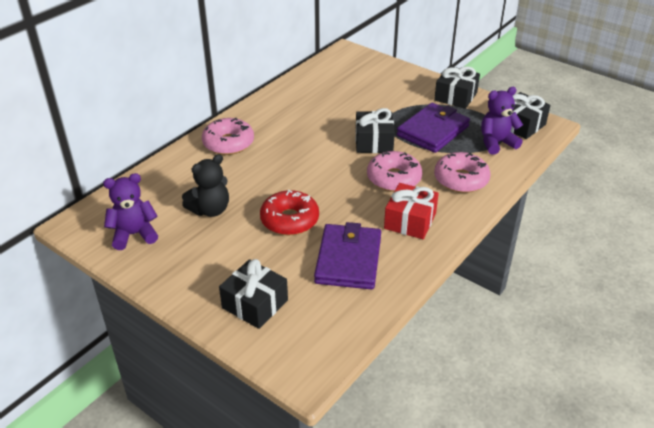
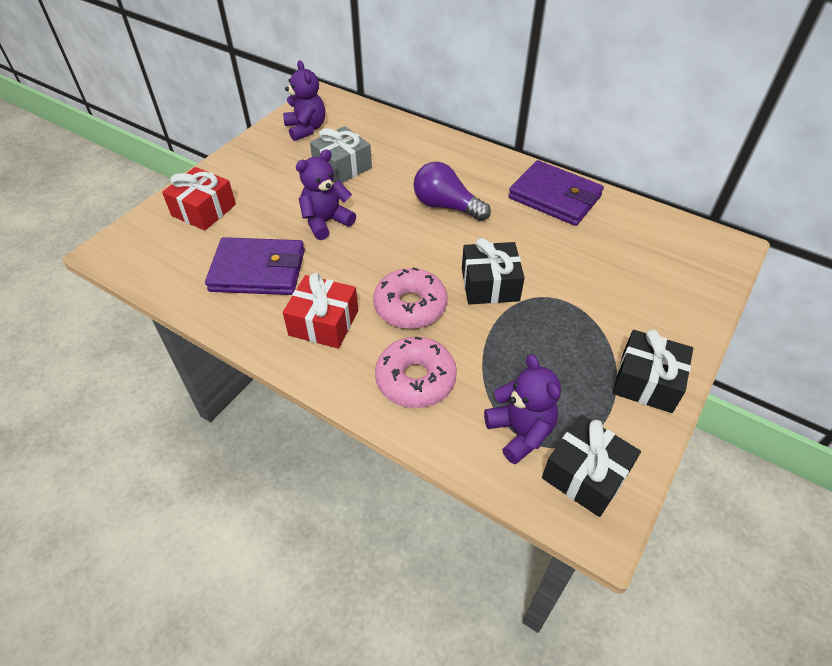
camera: 85 degrees right, 10 degrees up
(210, 210) = (342, 167): black teddy bear -> grey gift
(228, 143) = (460, 165): pink donut -> none
(255, 304) = (204, 210): black gift -> red gift
(282, 154) = (446, 206): none -> purple light bulb
(289, 220) = (326, 222): red donut -> purple teddy bear
(433, 131) = (533, 349): purple wallet -> purple wallet (554, 197)

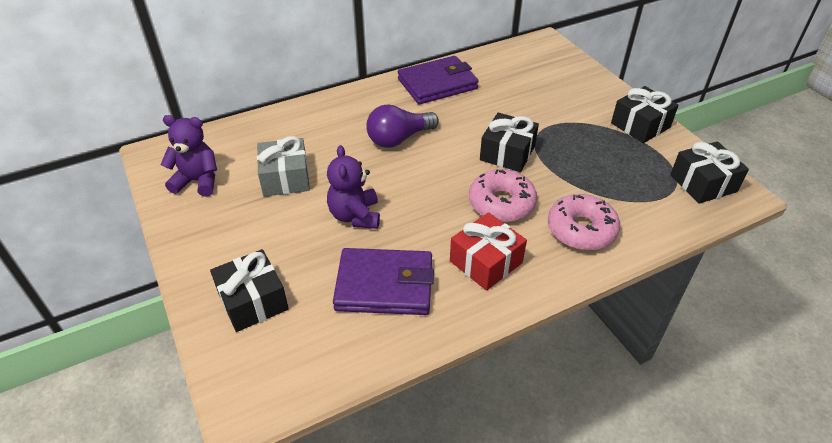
camera: 60 degrees left, 5 degrees down
(204, 210) = (253, 301): red gift -> black gift
(258, 270) = (384, 285): purple wallet -> purple wallet turned 60 degrees clockwise
(520, 432) = (656, 197): purple teddy bear -> none

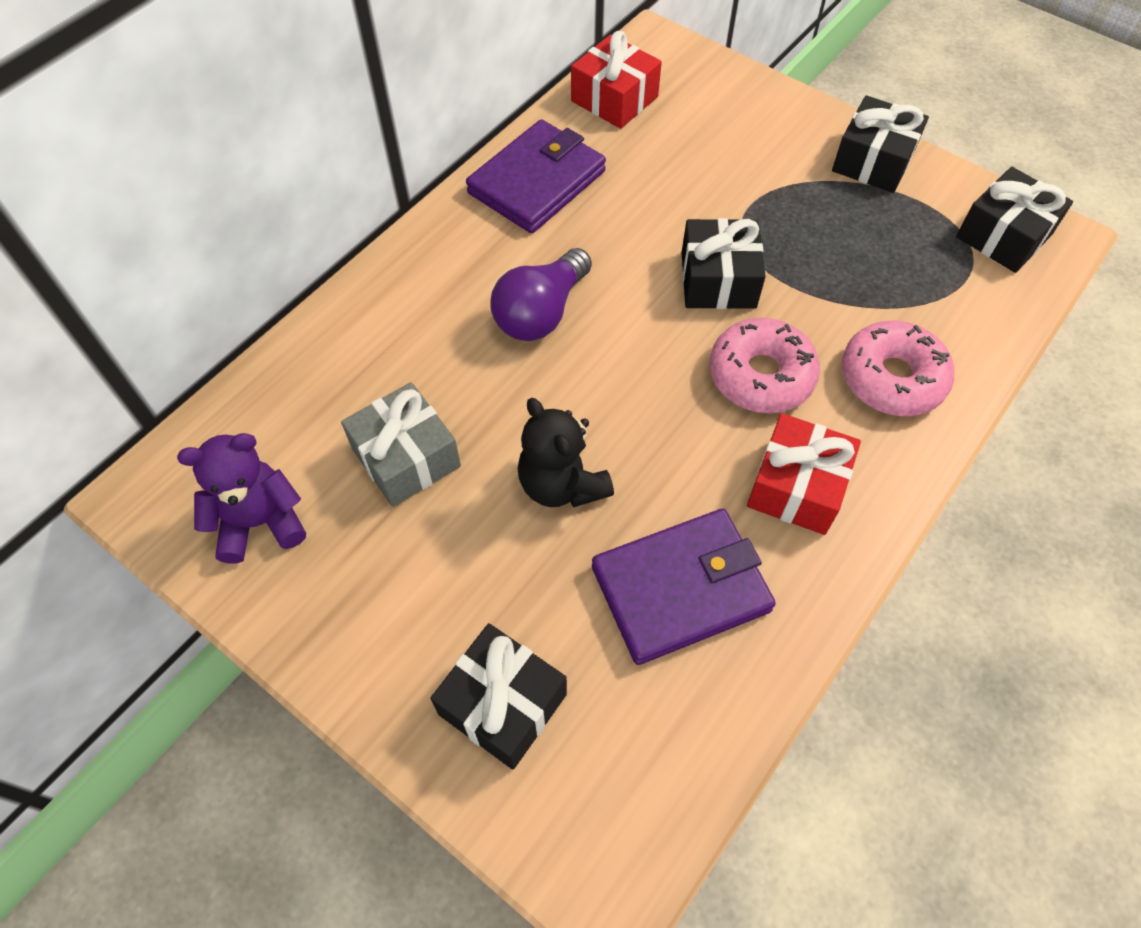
camera: 25 degrees left, 15 degrees up
(355, 216) = (562, 484): purple teddy bear -> black teddy bear
(505, 60) = (614, 99): none -> red gift

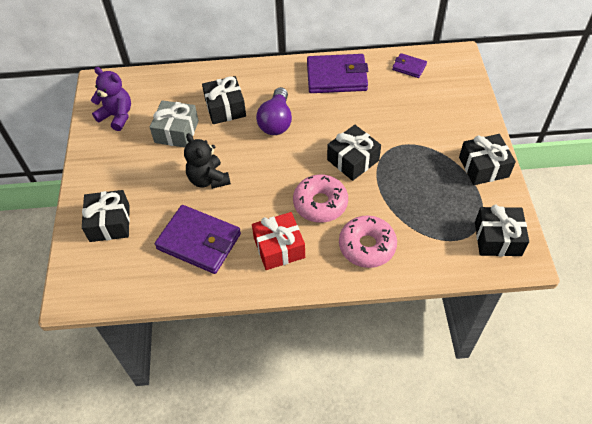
camera: 50 degrees right, 5 degrees down
(434, 355) = (225, 108): none -> black gift
(541, 313) = (276, 121): purple light bulb -> purple light bulb turned 75 degrees counterclockwise
(562, 484) = (208, 179): black teddy bear -> black teddy bear turned 45 degrees counterclockwise
(614, 99) = (409, 67): red gift -> purple wallet

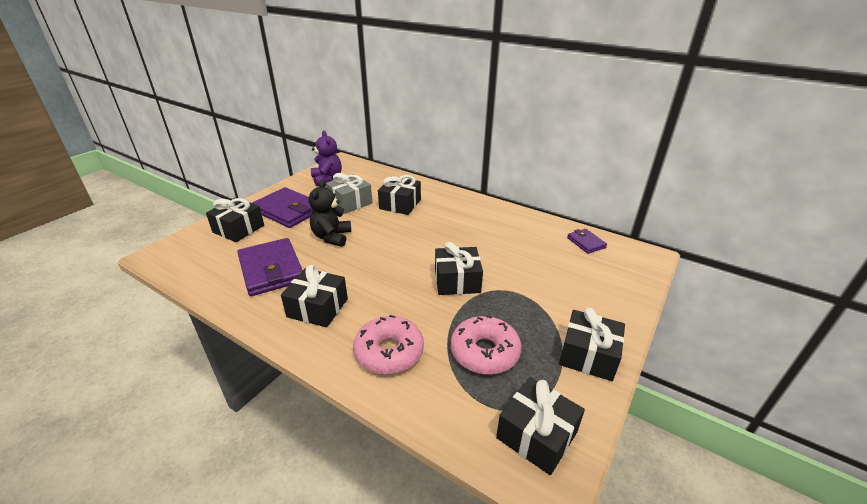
camera: 35 degrees right, 20 degrees down
(276, 121) = (426, 227): purple light bulb -> none
(279, 248) = (317, 308): red gift -> black gift
(320, 203) = (391, 296): pink donut -> pink donut (484, 352)
(336, 77) = (510, 222): purple wallet -> purple wallet (288, 211)

